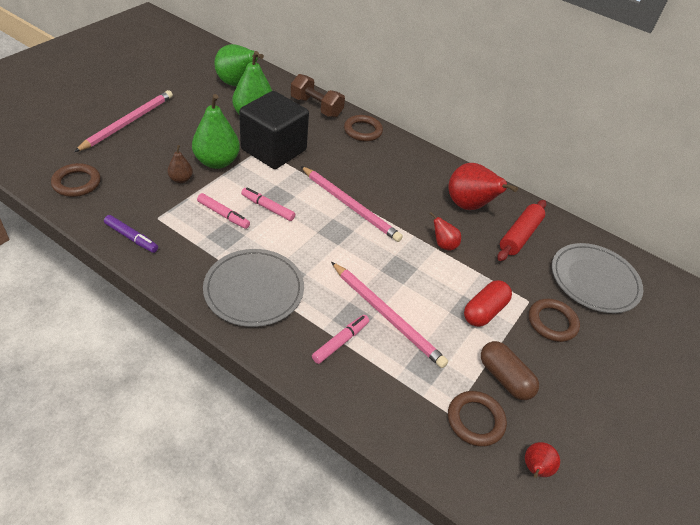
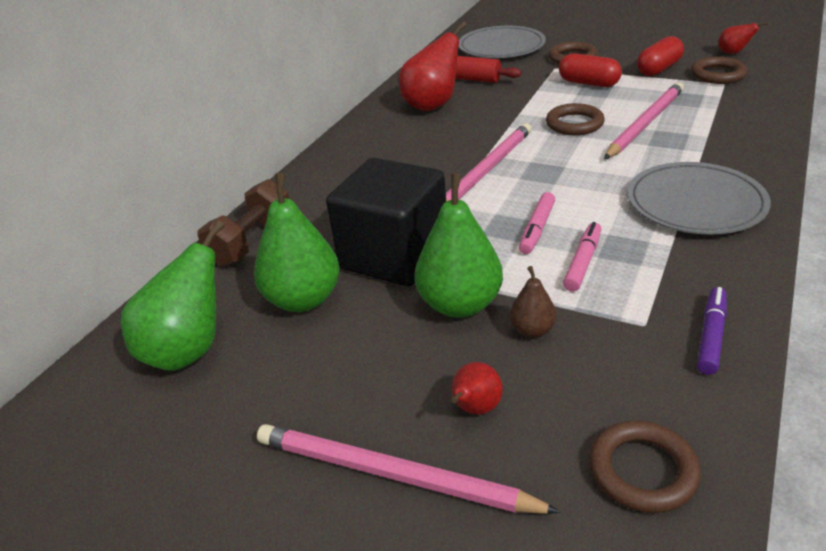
camera: 90 degrees left, 10 degrees down
(340, 342) = (707, 140): pink marker -> none
(363, 131) = (306, 190): brown ring -> brown ring (574, 124)
(443, 245) = (510, 110): red pear -> red pear (475, 409)
(504, 378) = (659, 69): brown capsule -> red capsule

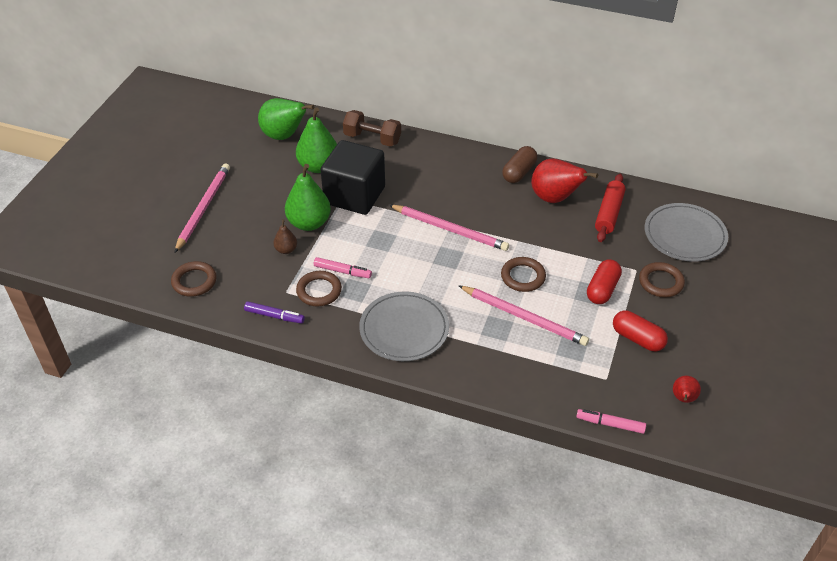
camera: 80 degrees right, 10 degrees up
(377, 125) = (519, 172): none -> brown capsule
(475, 409) = (235, 230): red pear -> none
(537, 229) = (378, 253): pink marker -> pink marker (610, 424)
(717, 75) = (626, 377): brown ring -> brown ring (319, 291)

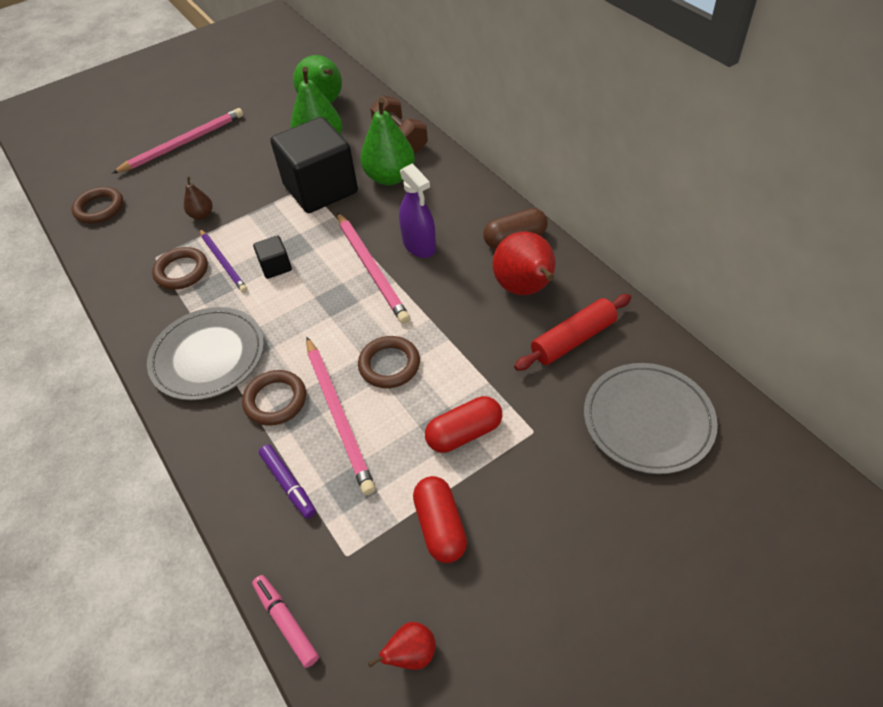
camera: 40 degrees right, 5 degrees up
(274, 316) = (119, 276): purple marker -> purple marker (288, 484)
(309, 223) = (250, 198): green pear -> green pear (390, 177)
(342, 271) = (223, 262): pink marker -> purple pencil
(383, 257) = (275, 266): none -> black cube
(464, 202) = (419, 245): none -> purple spray bottle
(661, 282) = (549, 467): brown ring -> brown ring (275, 400)

